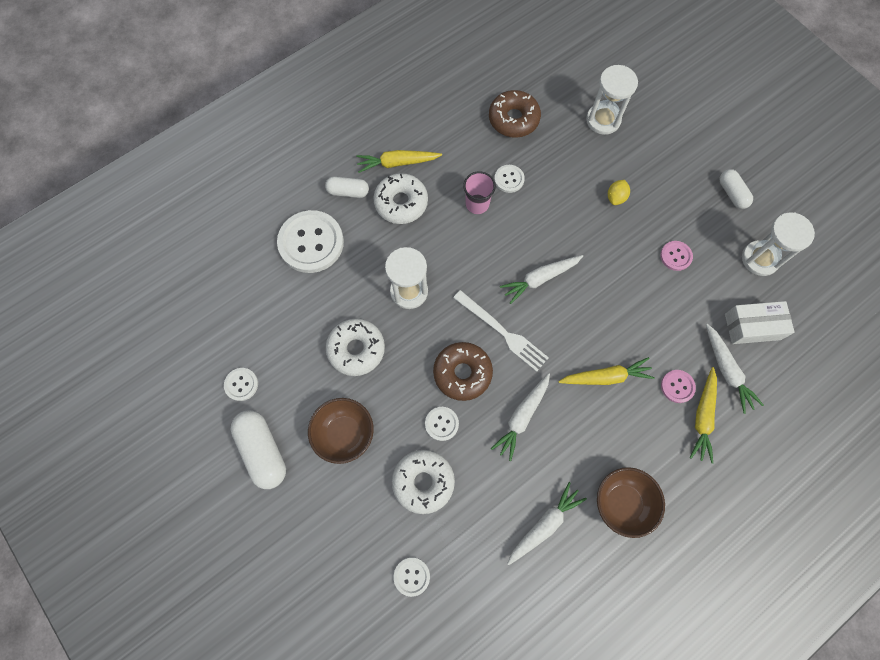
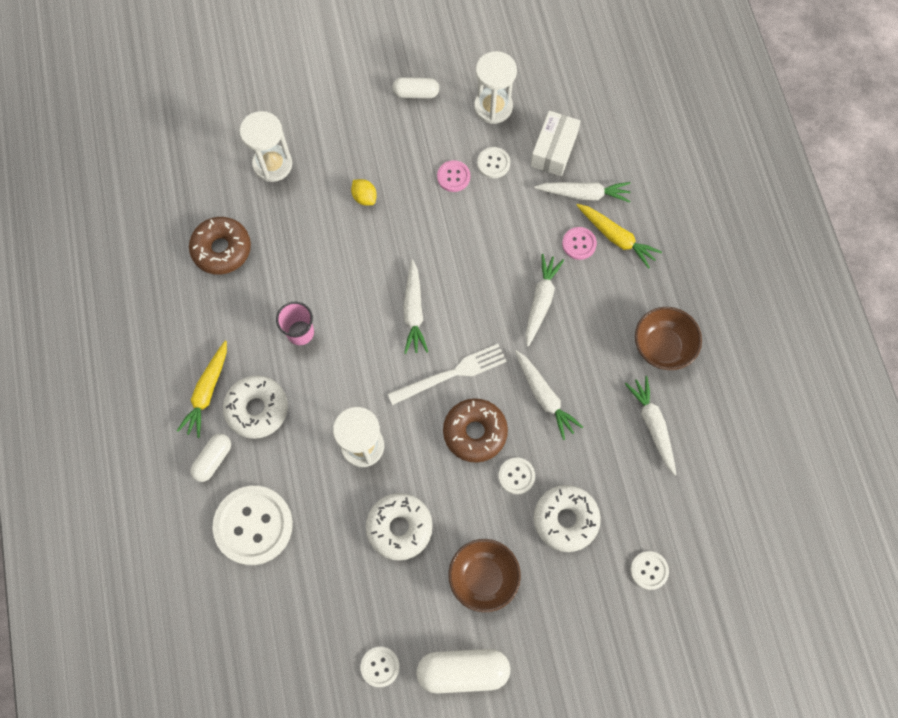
camera: 65 degrees left, 0 degrees up
(509, 179) = (289, 288): white button -> white button (493, 163)
(606, 377) = (541, 301): yellow carrot -> white carrot

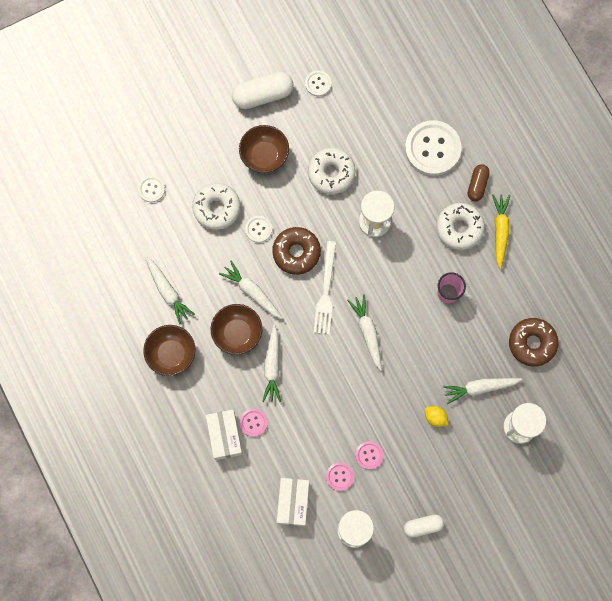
camera: 165 degrees right, 5 degrees up
(213, 460) = (477, 185): white capsule -> brown capsule
(450, 374) = (326, 290): white fork -> white fork turned 45 degrees counterclockwise
(493, 163) = (339, 476): white button -> pink button
(574, 351) = (237, 333): none -> brown bowl
(584, 194) = (259, 468): white carrot -> white carrot (480, 388)
(616, 238) = (225, 436): yellow carrot -> white box

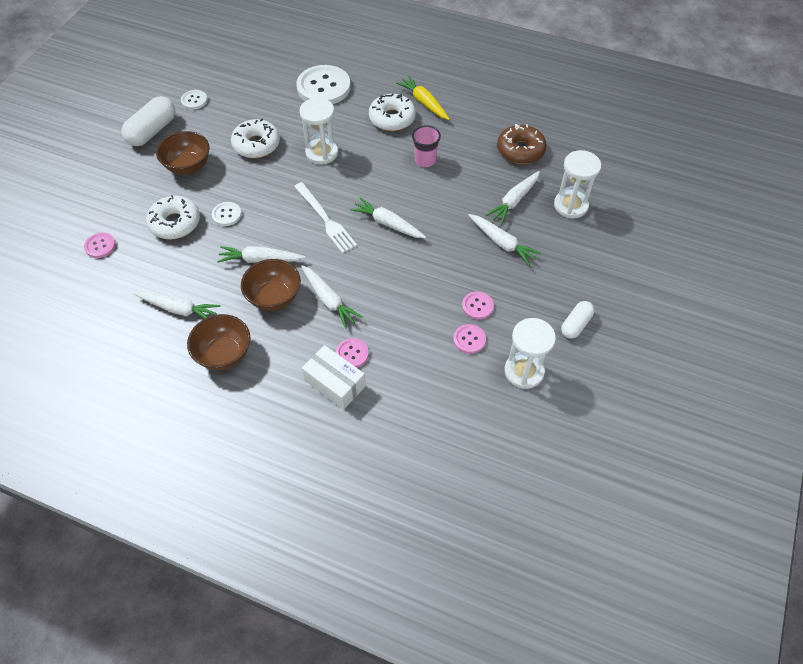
camera: 40 degrees left, 20 degrees down
(151, 189) = (100, 246): white button -> pink button
(293, 502) = (449, 390): white box -> none
(296, 252) = (275, 210): brown donut -> none
(435, 417) = (502, 243): yellow lemon -> white carrot
(477, 185) = (379, 88): brown capsule -> none

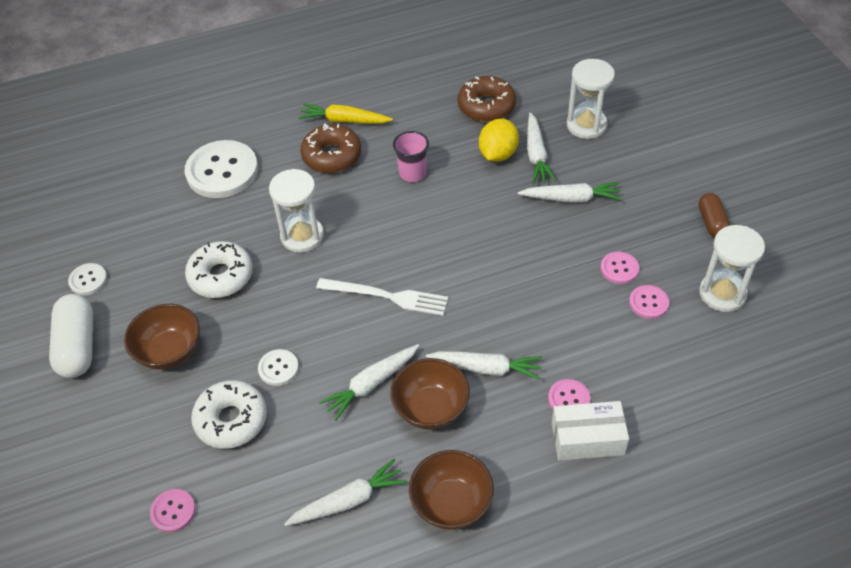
camera: 40 degrees left, 5 degrees down
(388, 224) = (451, 256): white carrot -> none
(392, 118) = (332, 156): white donut -> brown donut
(490, 184) = (498, 154): none -> yellow lemon
(575, 325) = (712, 222): white capsule -> brown capsule

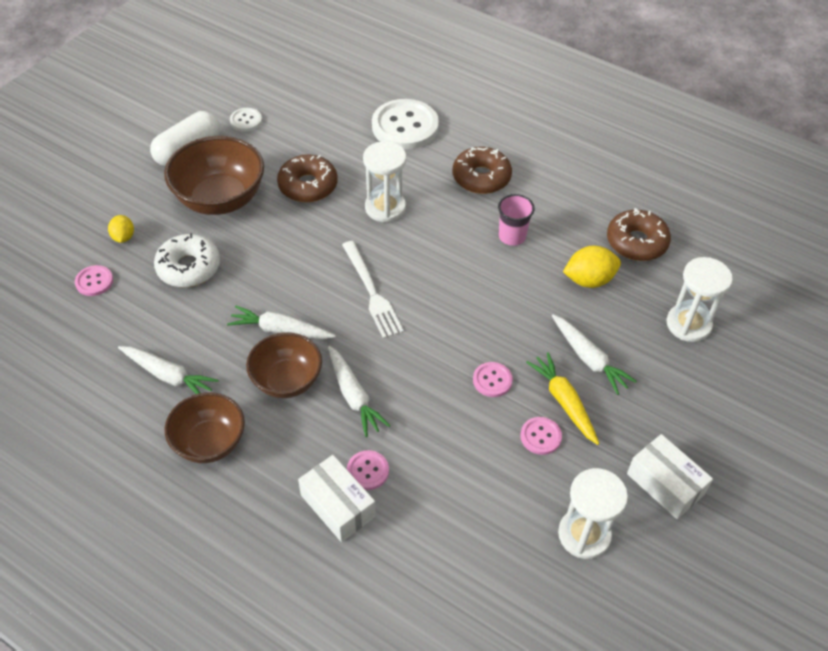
camera: 50 degrees right, 0 degrees up
(138, 457) = (123, 237): none -> yellow lemon
(169, 351) = (220, 199): brown bowl -> brown bowl, size x1.51
(221, 276) = (308, 185): white donut -> brown donut
(278, 368) = (253, 267): white button -> none
(344, 120) = (525, 163): yellow carrot -> yellow carrot (564, 402)
(536, 155) = (615, 307): white carrot -> none
(648, 303) = (521, 479): pink button -> pink button (492, 380)
(712, 222) = (665, 484): brown capsule -> white box

